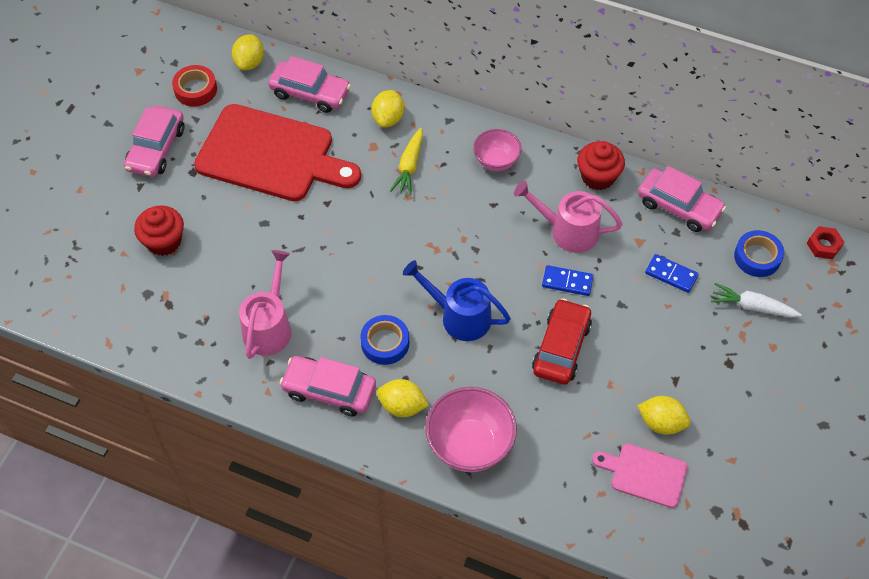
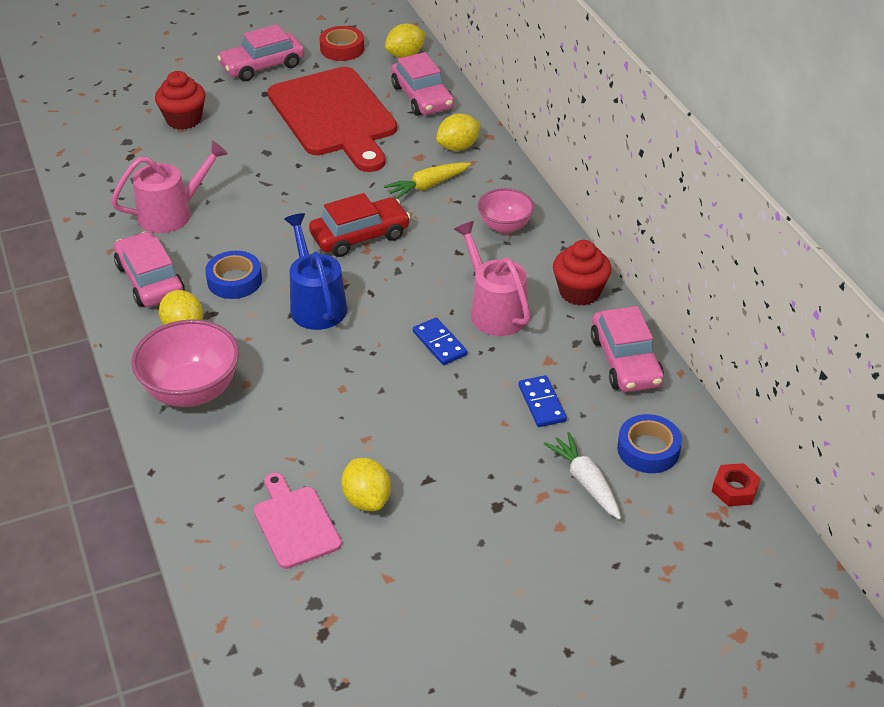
camera: 45 degrees right, 15 degrees down
(561, 348) = (364, 383): red car -> red car (360, 236)

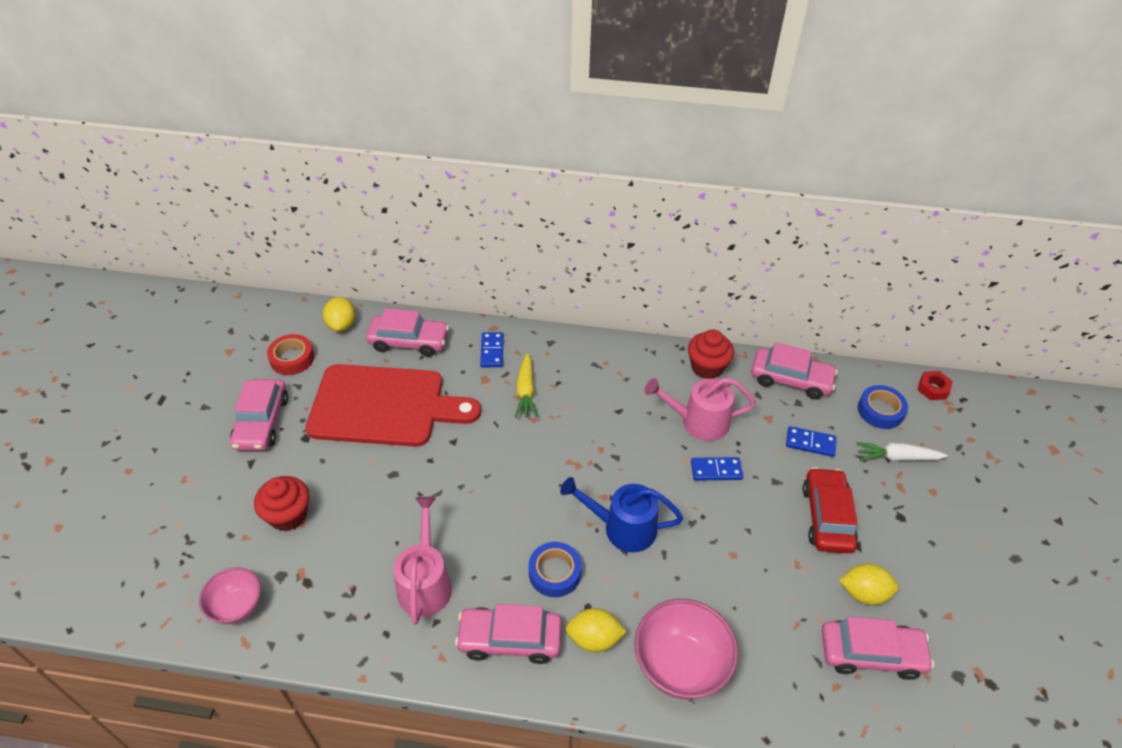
camera: 60 degrees left, 5 degrees up
(295, 524) = (871, 653): pink cutting board -> pink car
(360, 236) = (556, 461): red car -> red car (827, 517)
(458, 147) = (492, 351): yellow lemon -> blue domino
(504, 226) = (607, 371): pink bowl -> pink bowl (237, 607)

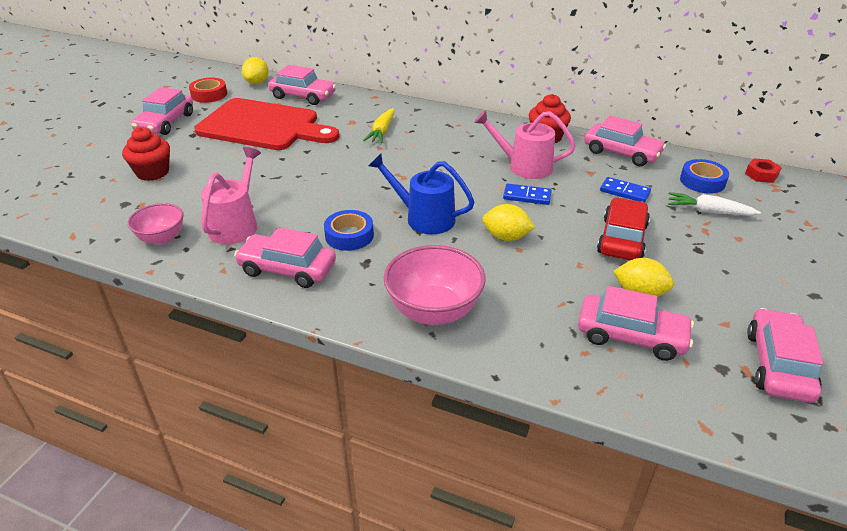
camera: 15 degrees right, 10 degrees down
(237, 607) = (80, 215): pink bowl -> pink bowl (161, 238)
(492, 351) = (366, 108): blue domino -> none
(594, 638) = (362, 281): yellow lemon -> yellow lemon (506, 237)
(1003, 659) = (778, 365): none -> pink car

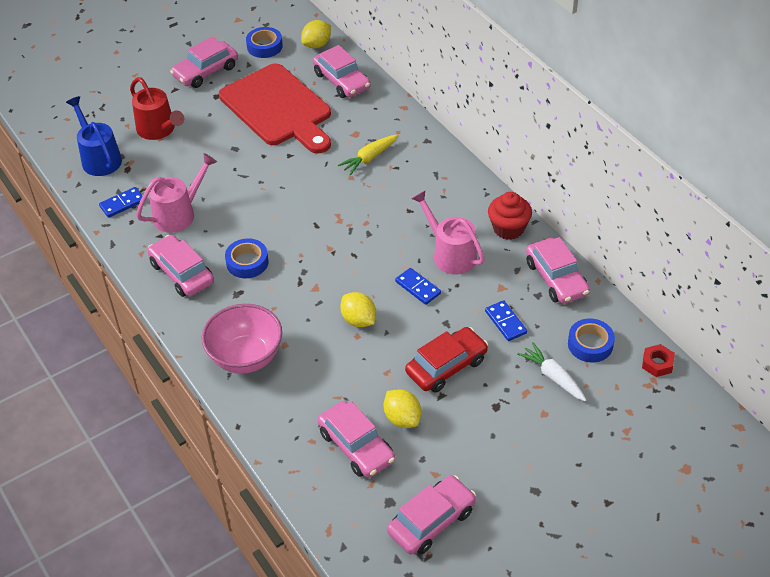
camera: 35 degrees right, 10 degrees up
(152, 172) = (159, 130): red cupcake -> red watering can
(161, 238) = (122, 204): pink bowl -> blue domino
(209, 94) = (264, 46): red tape -> blue tape
(424, 218) = (315, 271): blue watering can -> blue watering can (99, 158)

